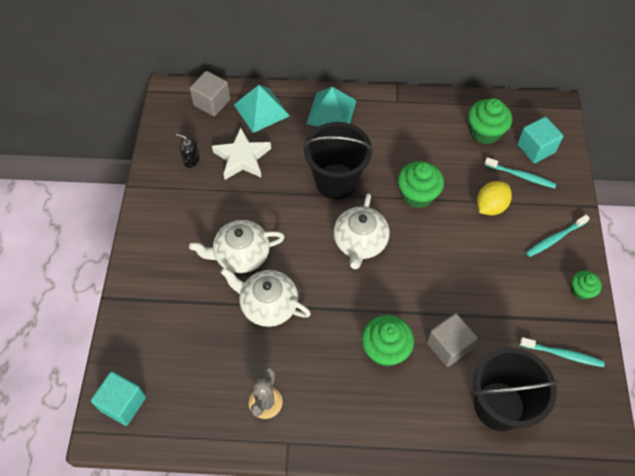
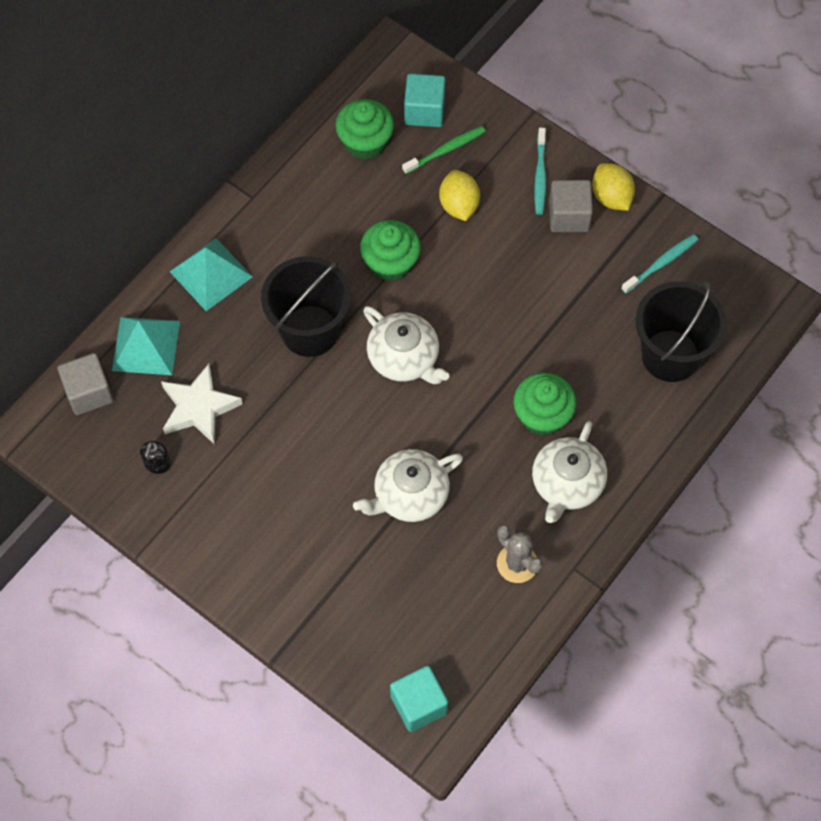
camera: 55 degrees left, 5 degrees up
(191, 160) = (157, 464): black soap dispenser -> black soap dispenser turned 45 degrees counterclockwise
(241, 255) = (328, 486): white teapot -> white teapot (567, 484)
(448, 346) = (580, 356): grey cube -> grey cube (569, 216)
(521, 176) = (446, 150): turquoise toothbrush -> green toothbrush
(581, 291) = (611, 197): green cupcake -> yellow lemon

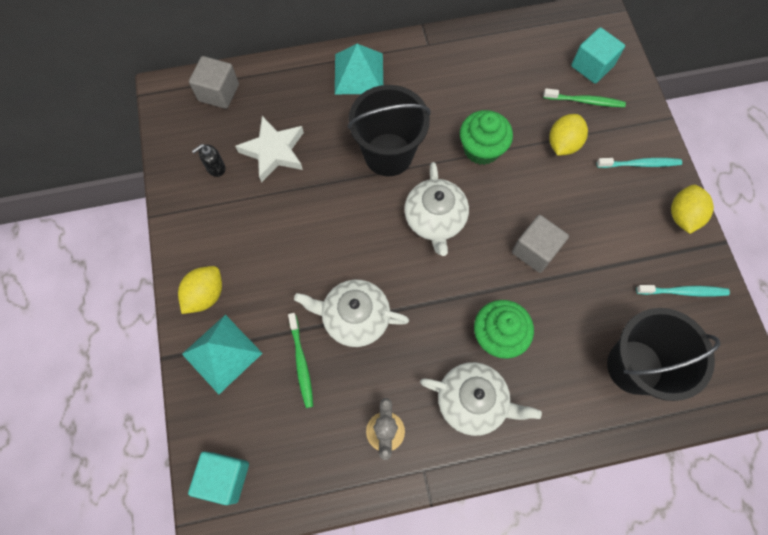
camera: 40 degrees right, 5 degrees up
(146, 346) = (278, 89): turquoise pyramid -> turquoise pyramid (222, 353)
(259, 579) = (205, 295): none -> yellow lemon
(365, 142) = (533, 59): green cupcake -> none
(398, 567) = (301, 363): none -> green toothbrush
(540, 176) = (640, 164): turquoise toothbrush -> turquoise toothbrush turned 135 degrees counterclockwise
(567, 484) = (473, 401): white teapot -> white teapot turned 135 degrees counterclockwise
(569, 216) = (638, 207): grey cube -> grey cube (535, 250)

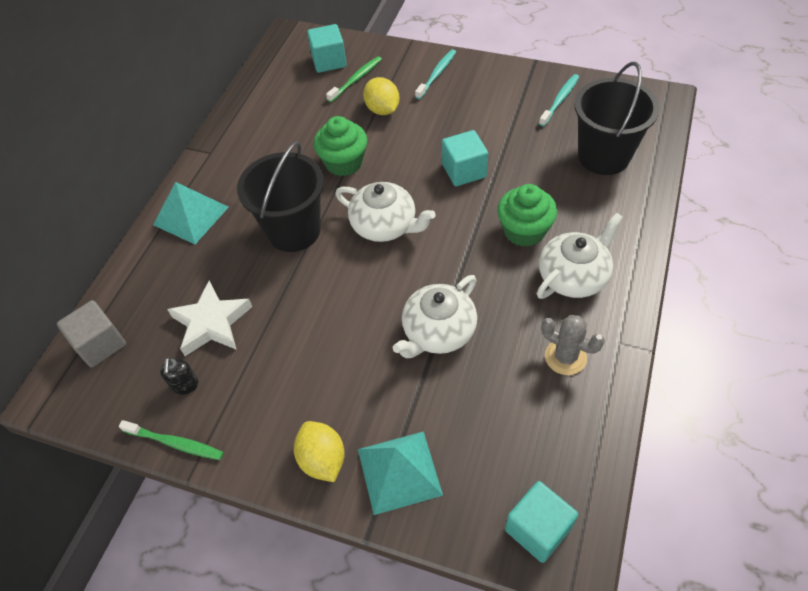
camera: 55 degrees left, 15 degrees down
(301, 363) = (455, 399): green toothbrush -> green toothbrush (175, 443)
(535, 250) = (464, 171): grey cube -> turquoise cube
(682, 216) = (498, 71): yellow lemon -> none

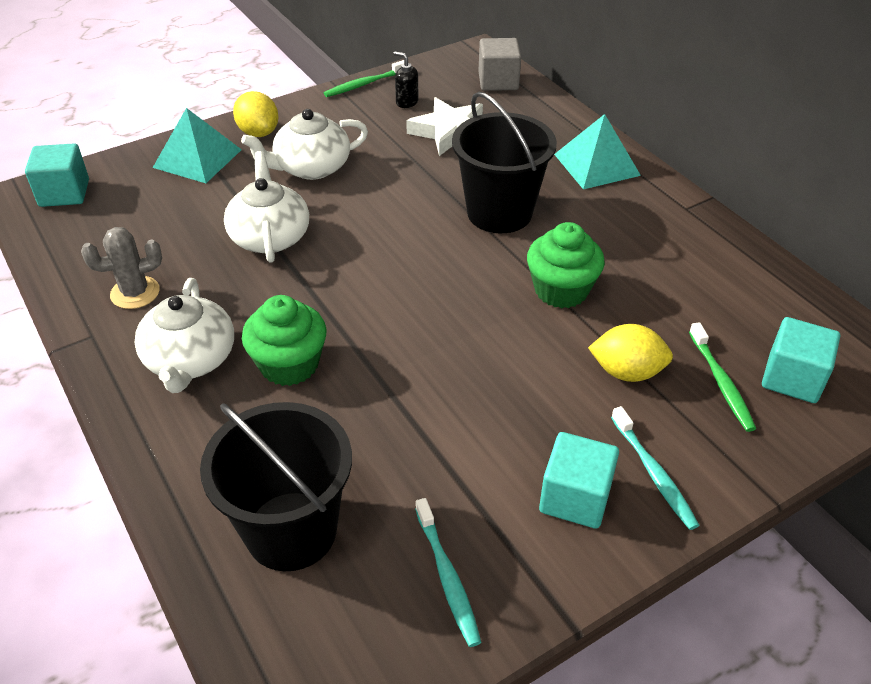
camera: 125 degrees right, 10 degrees down
(322, 459) = (258, 132): yellow lemon -> yellow lemon turned 45 degrees clockwise
(385, 225) = (430, 271): white teapot -> white teapot (311, 168)
(464, 171) = (433, 376): turquoise cube -> turquoise cube (575, 498)

